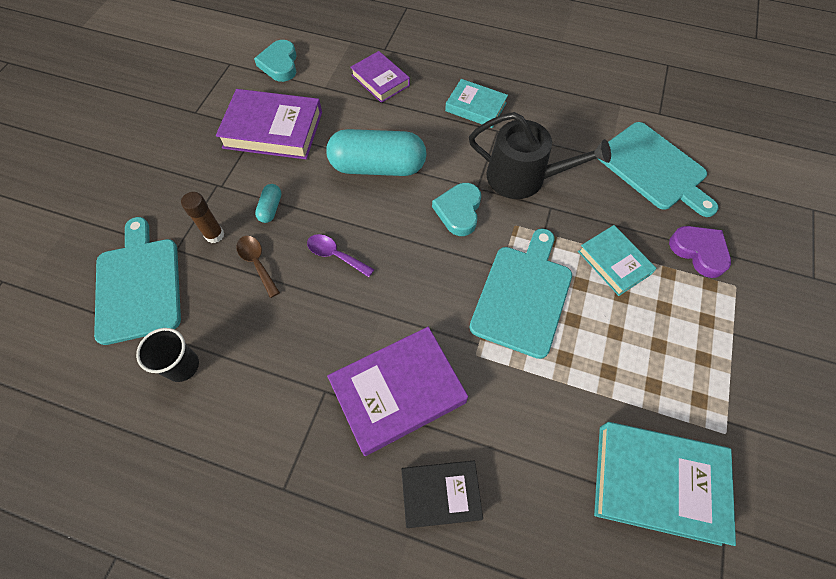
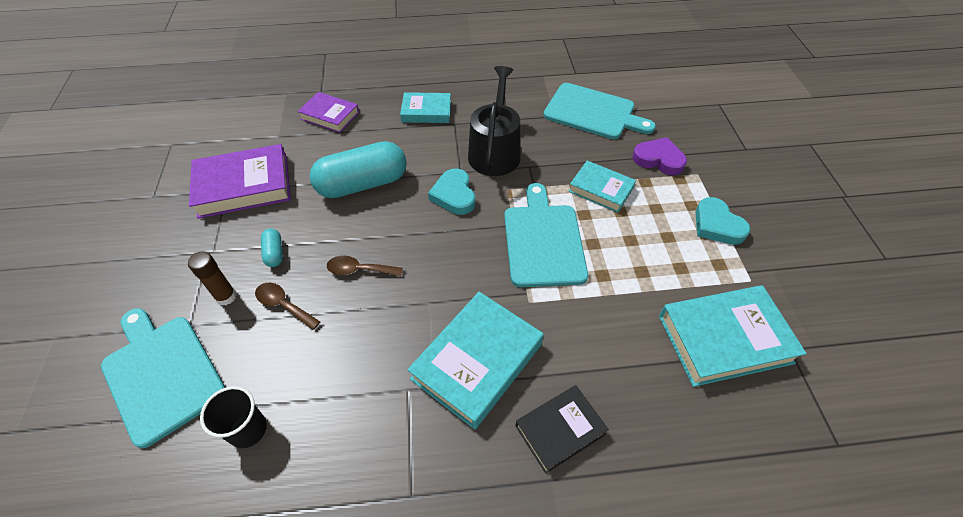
camera: 25 degrees left, 10 degrees down
(280, 64) = (224, 130): turquoise heart -> turquoise heart (717, 225)
(335, 255) = (359, 270): purple spoon -> brown spoon
(398, 392) = (477, 361): purple book -> turquoise book
(523, 177) = (495, 151): black watering can -> black watering can turned 75 degrees counterclockwise

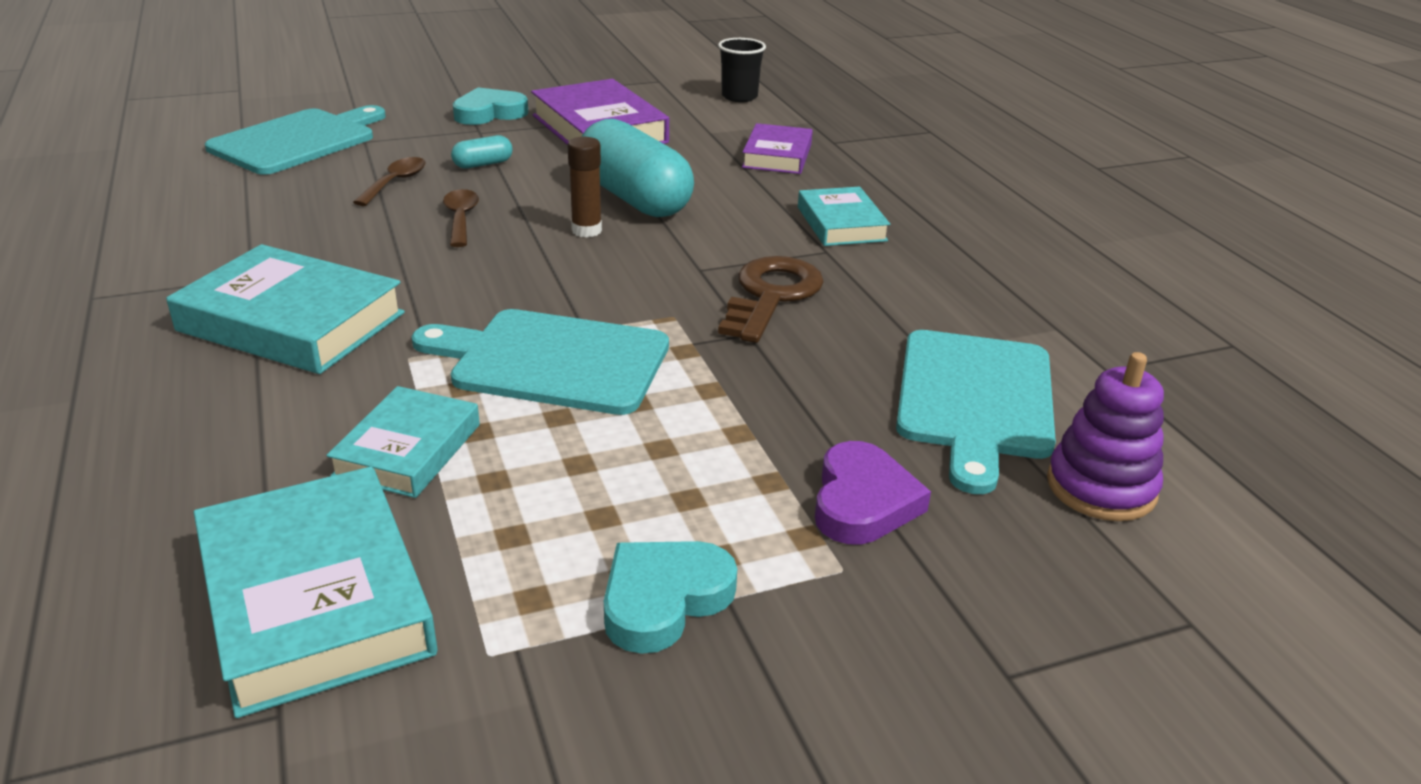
camera: 75 degrees right, 20 degrees down
(226, 296) = (407, 151): brown glue stick -> brown glue stick (586, 230)
(248, 430) = (214, 193): black cup -> black cup (739, 97)
(454, 195) = (639, 269): turquoise heart -> turquoise heart (489, 113)
(495, 151) = (771, 295): black watering can -> brown key
(543, 241) = (552, 361): turquoise cutting board -> turquoise cutting board turned 150 degrees counterclockwise
(560, 430) = (153, 402): black book -> none
(601, 189) = (718, 420): turquoise book -> turquoise book (408, 450)
(651, 99) = (1101, 487): none -> purple stacking toy

